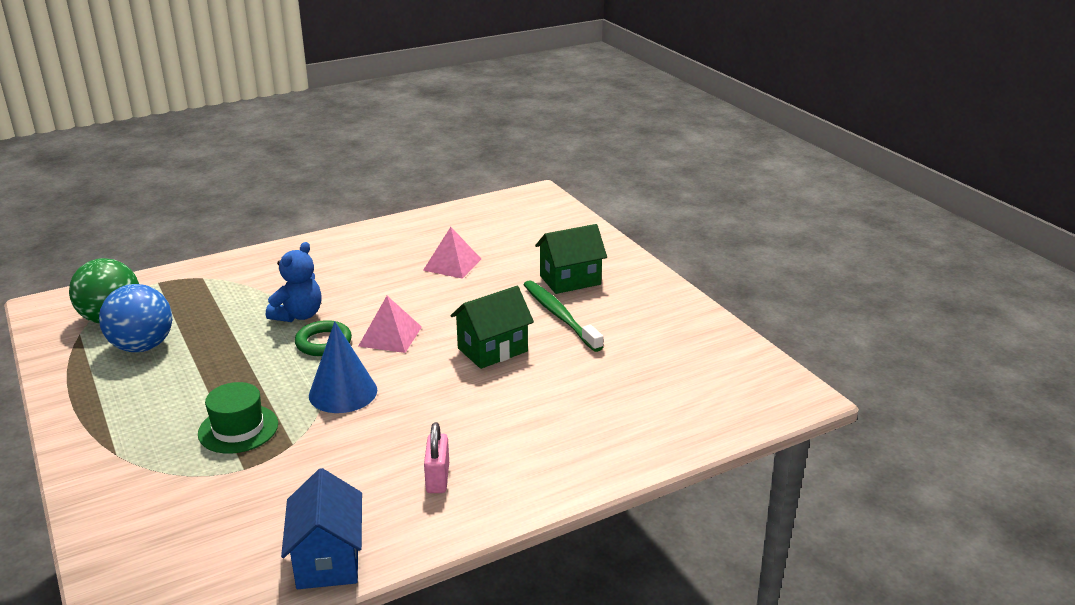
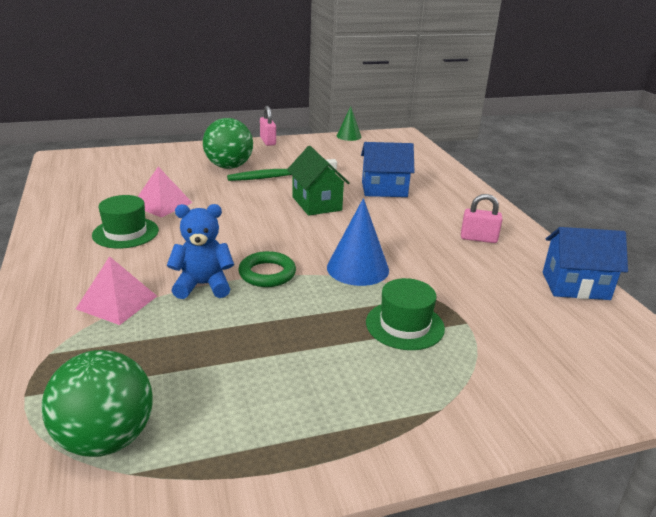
camera: 80 degrees left, 0 degrees up
(142, 346) = (207, 401): blue ball -> none
(298, 315) = (203, 285): blue teddy bear -> blue teddy bear turned 45 degrees counterclockwise
(385, 261) = (125, 233): none -> green hat
(390, 336) = (273, 241): pink pyramid -> pink pyramid (117, 302)
(560, 394) = (384, 189): none -> blue house
(570, 280) = (229, 166): green house -> green ball
(674, 290) = (268, 141): none -> pink padlock
(749, 348) = (348, 136): none -> green cone

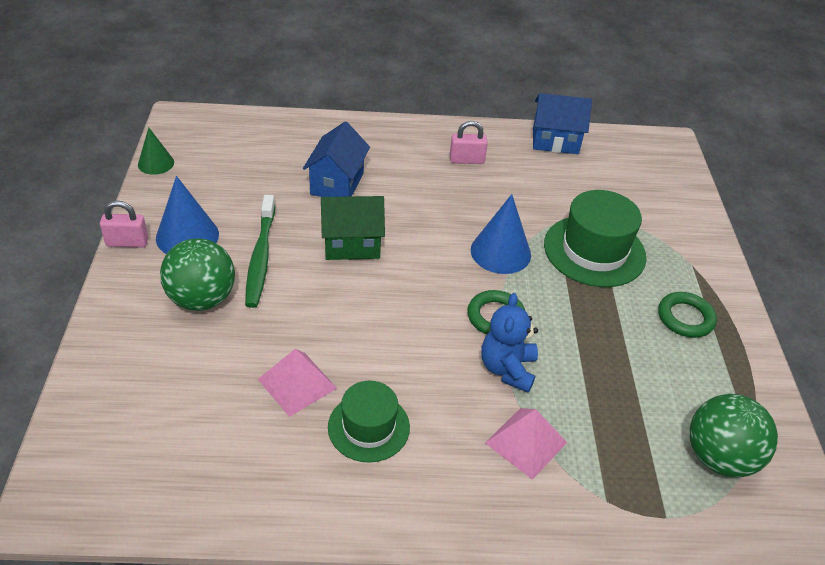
camera: 75 degrees left, 15 degrees up
(285, 154) = (187, 236): none -> blue cone
(332, 404) = (685, 318): none -> green ring
(404, 325) = (594, 251): green hat -> green hat, size x1.55
(478, 238) = (466, 160): pink padlock -> pink padlock turned 60 degrees clockwise
(575, 286) = (555, 141): blue house -> blue house turned 75 degrees clockwise

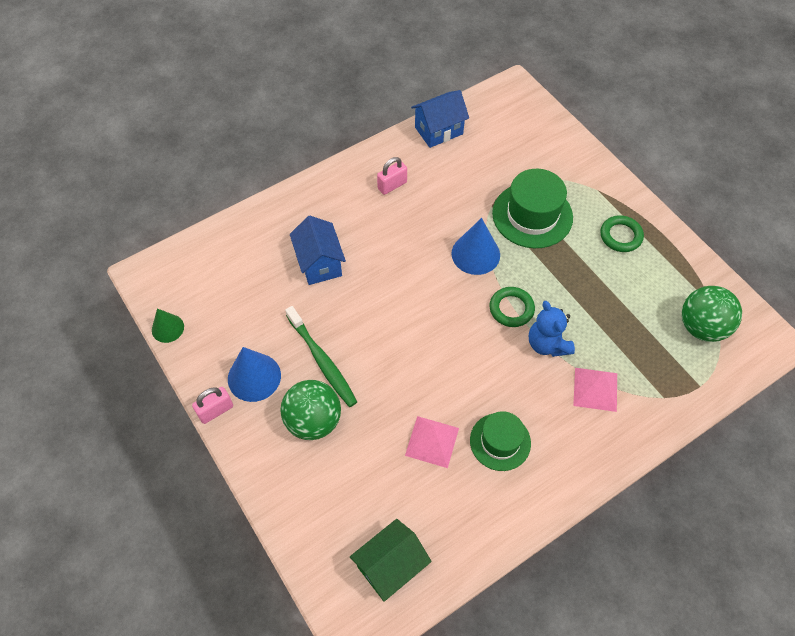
camera: 30 degrees left, 15 degrees up
(352, 244) = (374, 310): green house -> green house (390, 566)

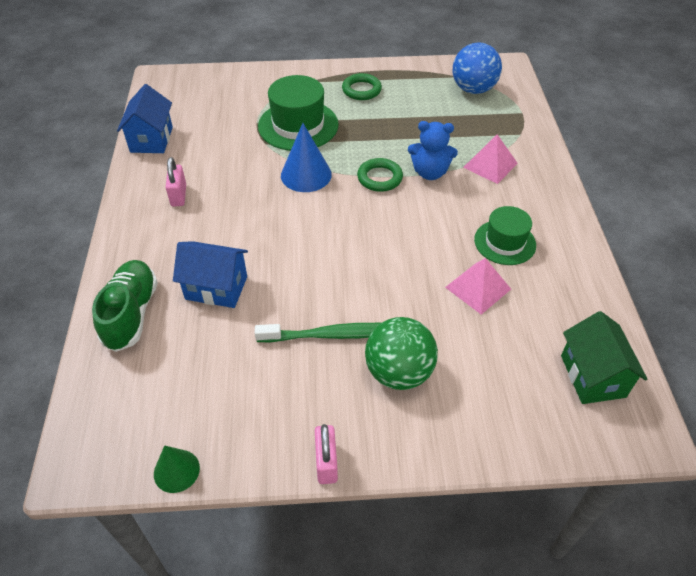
camera: 60 degrees left, 10 degrees down
(254, 377) = (309, 405): blue cone -> none
(267, 228) = (131, 314): none -> green shoe
(701, 327) = (473, 89): green ball -> blue ball

